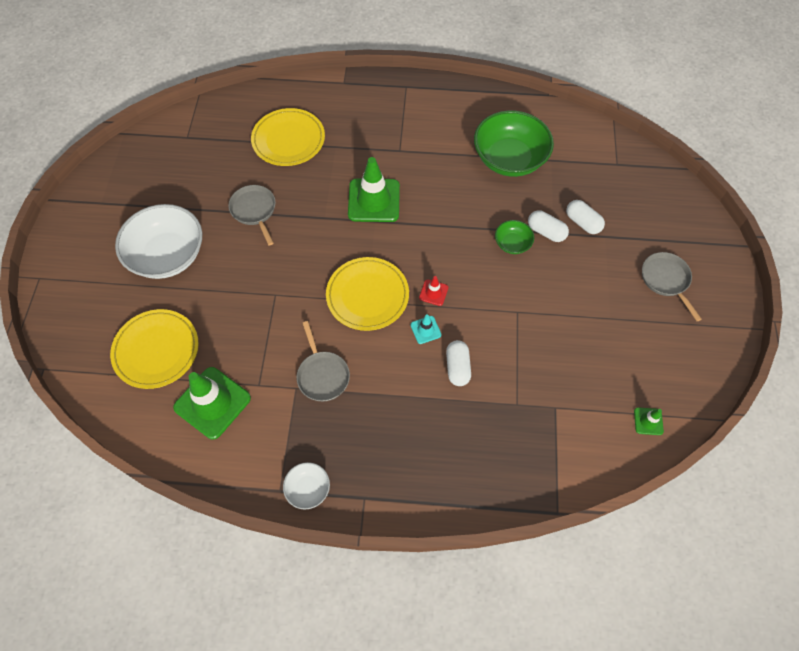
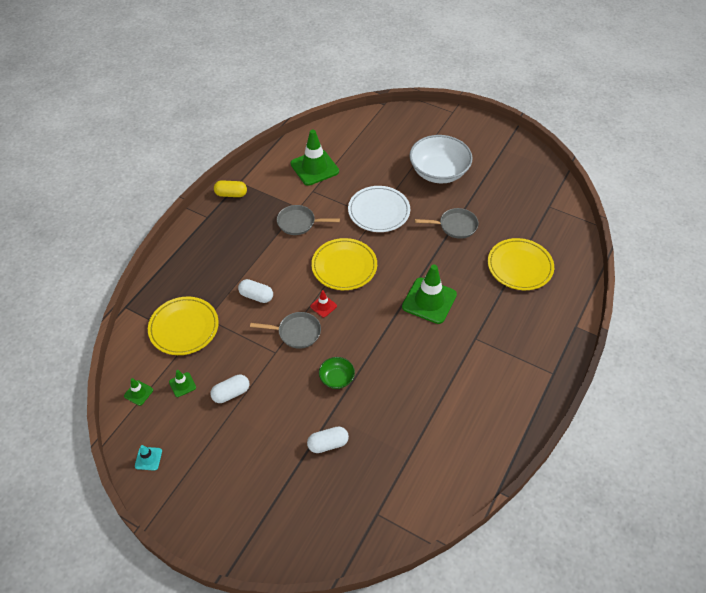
camera: 115 degrees right, 10 degrees down
(156, 350) = (367, 152): yellow plate -> yellow plate (184, 328)
(264, 294) = (379, 211): none -> white plate
(308, 489) = (231, 194): white bowl -> yellow capsule
(425, 330) = (296, 289): turquoise traffic cone -> turquoise traffic cone (148, 458)
(509, 159) = (427, 419): green bowl -> none
(546, 232) = (334, 409): white capsule -> white capsule (231, 393)
(610, 382) = (182, 384): none -> green traffic cone
(666, 280) = (235, 479): grey pan -> grey pan (296, 332)

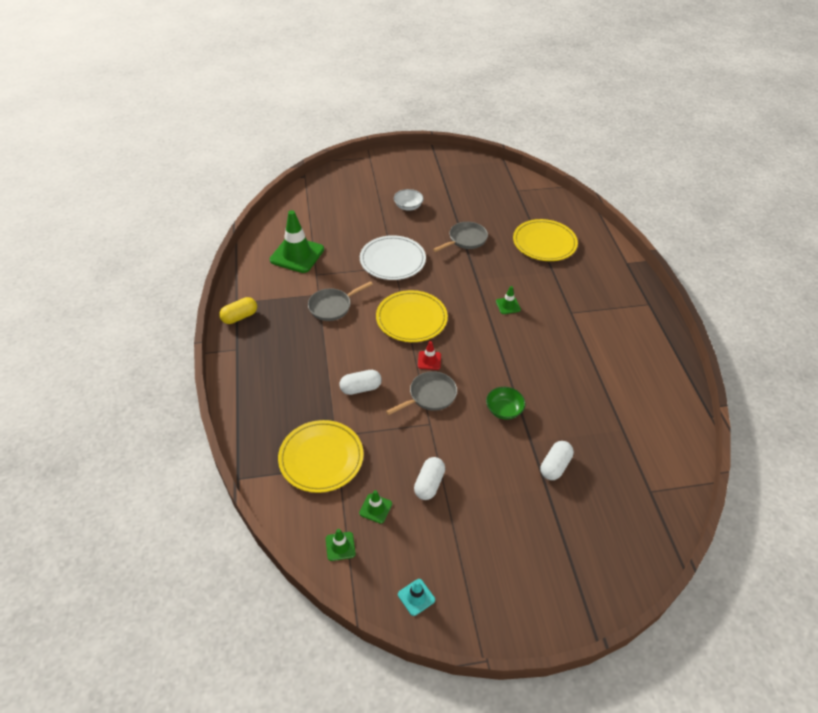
camera: 40 degrees left, 5 degrees down
(429, 301) = (508, 305): green traffic cone -> green traffic cone, size x0.46
(438, 172) = (408, 206): white bowl -> white bowl, size x0.47

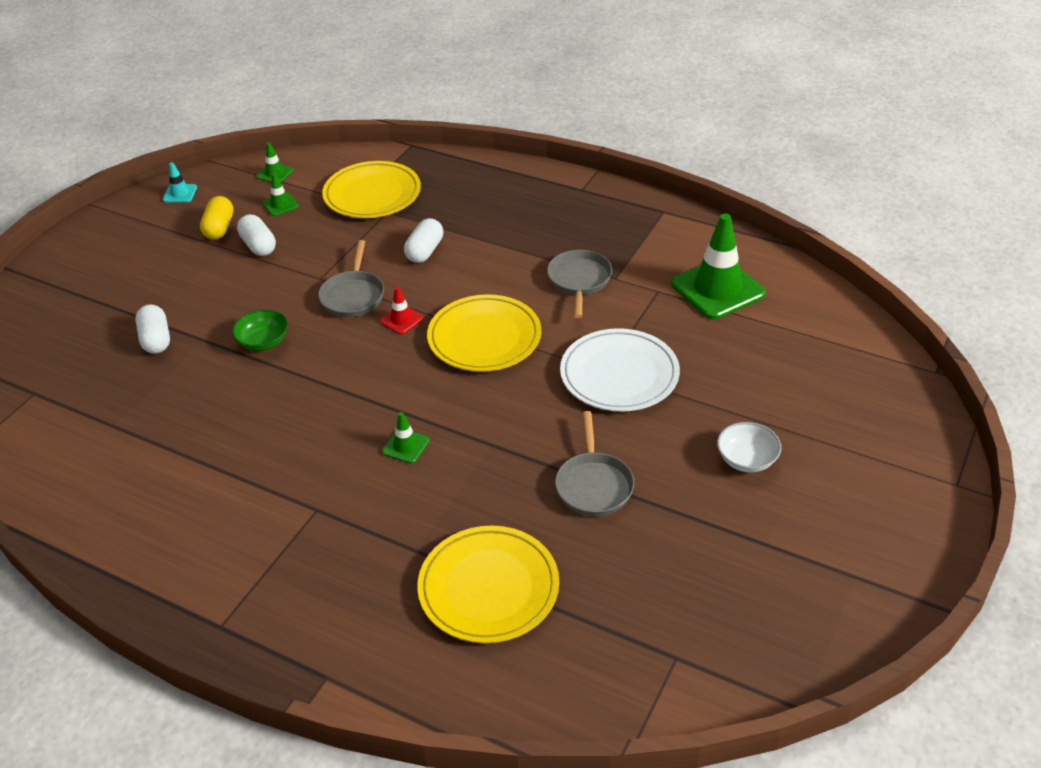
camera: 130 degrees right, 5 degrees down
(239, 317) = (634, 206): yellow capsule -> yellow capsule (219, 228)

